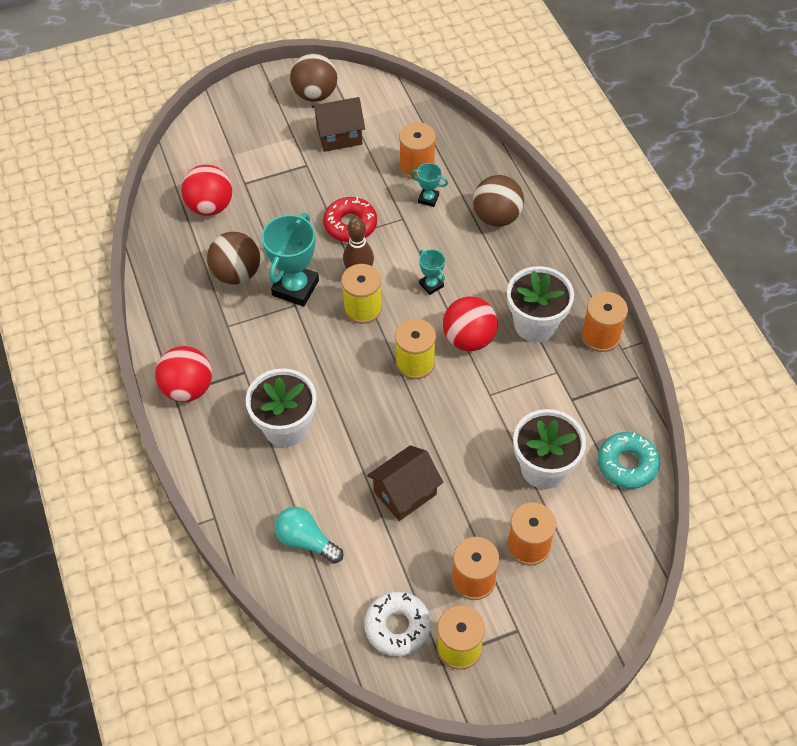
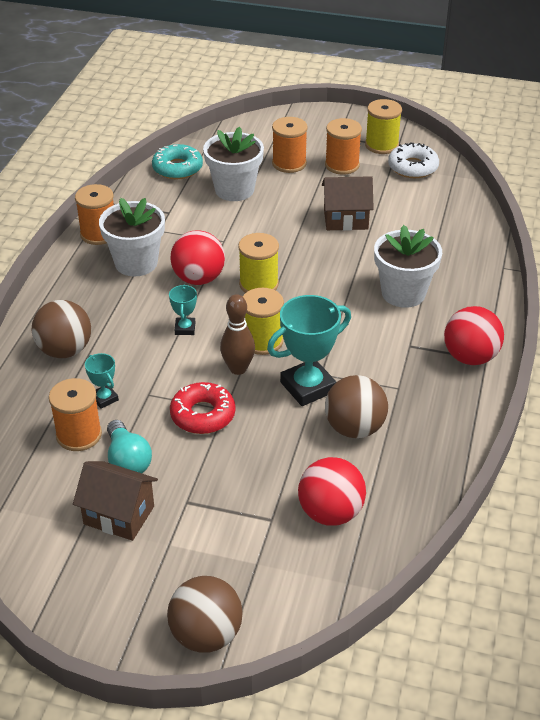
camera: 145 degrees left, 15 degrees down
(306, 541) = (441, 227): turquoise light bulb -> turquoise light bulb (127, 460)
(315, 94) = (91, 587): brown ball -> brown ball (206, 635)

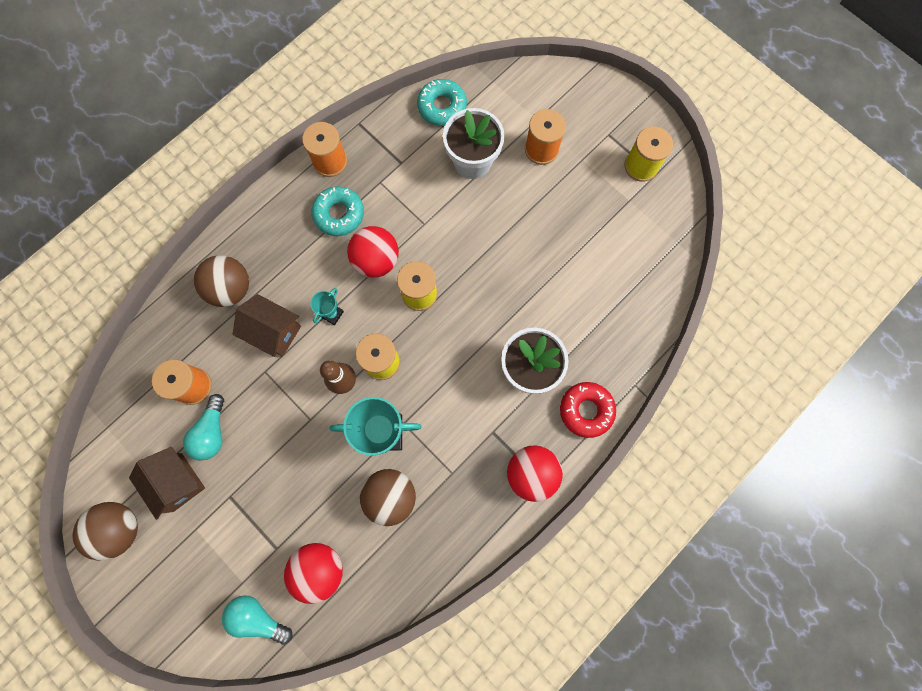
camera: 30 degrees right, 35 degrees up
(104, 398) = (231, 358): turquoise trophy -> none
(136, 263) = (339, 214): white flower pot -> turquoise donut
(203, 415) = (290, 416): red donut -> red donut (586, 410)
(206, 635) = (173, 624): brown ball -> brown ball (121, 528)
(298, 582) = (258, 617): none -> turquoise light bulb
(342, 165) = (586, 176): orange spool -> none
(345, 219) = (542, 251): brown house -> brown house (274, 331)
(413, 167) = (648, 212): white donut -> none

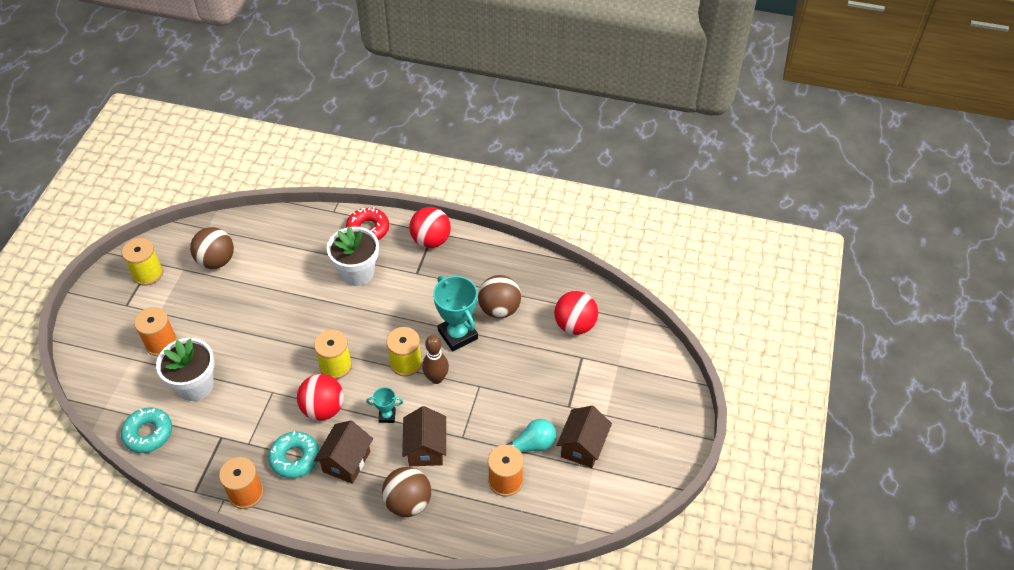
camera: 120 degrees left, 25 degrees down
(121, 528) = (640, 464): brown ball -> brown ball (216, 261)
(258, 617) = (631, 343): turquoise light bulb -> none
(307, 256) = (346, 461): none -> brown house

